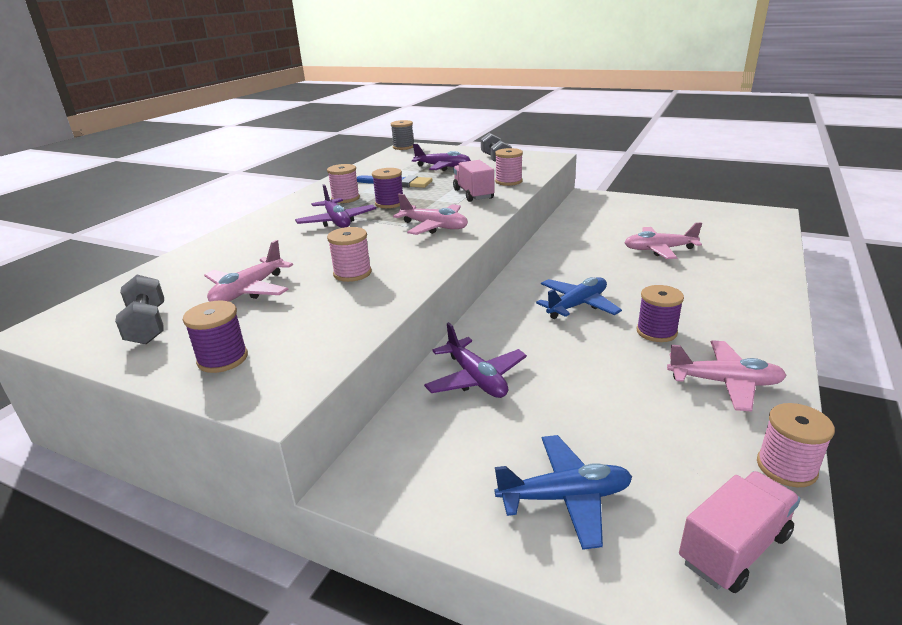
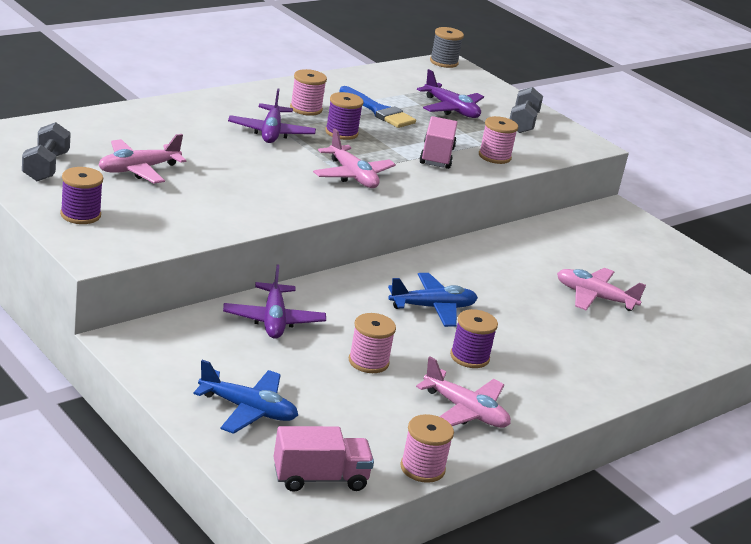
camera: 20 degrees right, 0 degrees up
(352, 273) = (232, 189): pink spool -> pink spool (368, 362)

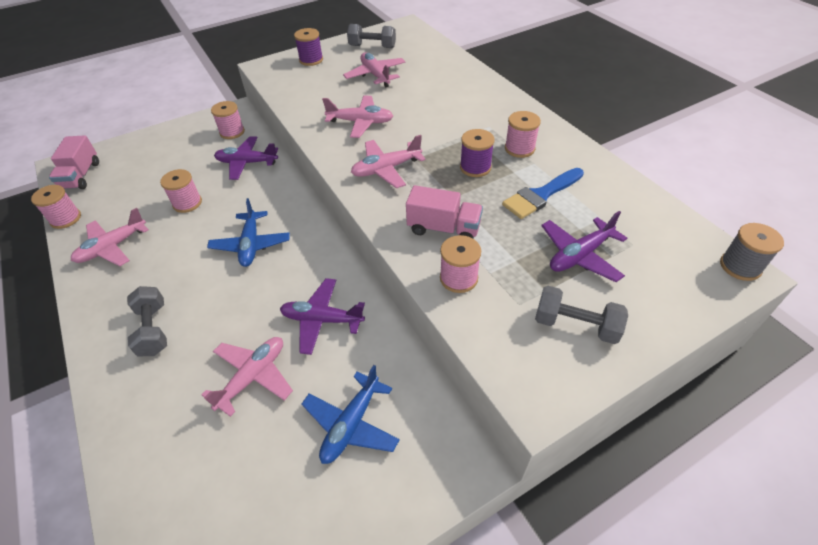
camera: 105 degrees right, 20 degrees up
(192, 339) = (232, 132): none -> pink spool
(248, 410) = (155, 151): blue plane -> blue plane (351, 424)
(260, 185) = (360, 122): none -> pink plane
(271, 132) = (459, 129): purple plane -> purple plane (322, 320)
(469, 357) = (177, 259): purple spool -> none
(570, 359) = (153, 329): none -> grey dumbbell

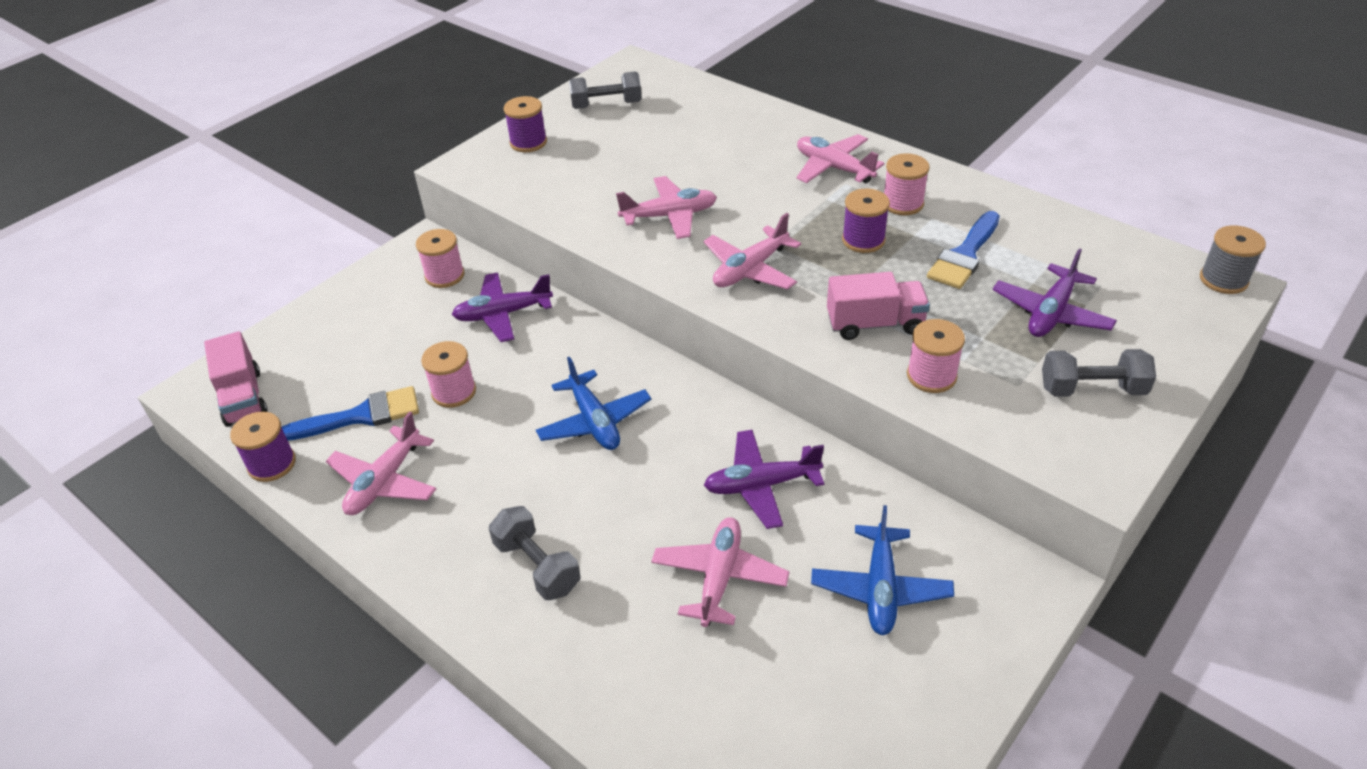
camera: 20 degrees left, 5 degrees down
(65, 219) = (272, 464): pink spool -> purple spool
(130, 203) = (361, 416): none -> blue brush
(375, 75) = (642, 146): pink plane -> pink plane (834, 168)

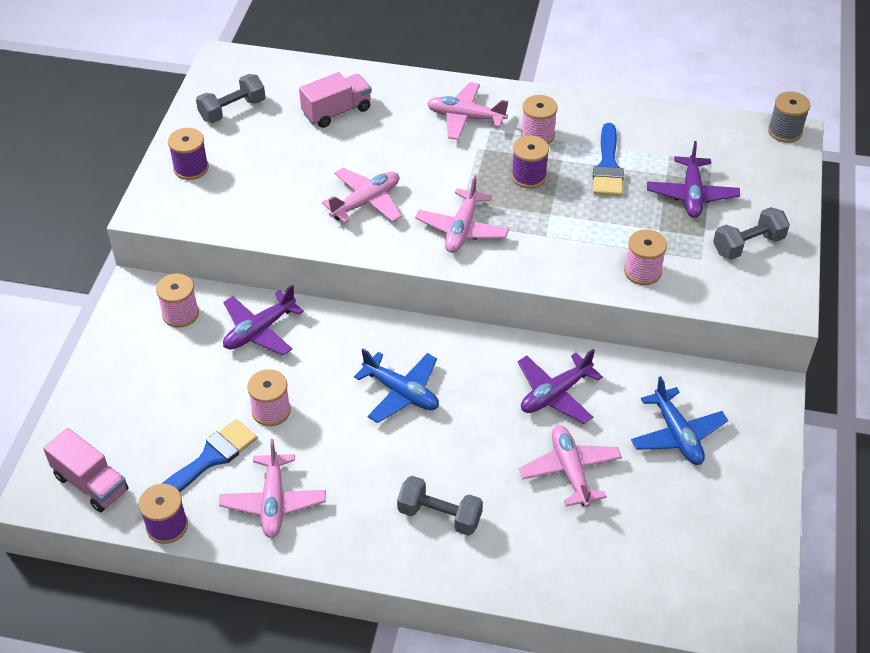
camera: 30 degrees left, 5 degrees up
(875, 324) = (580, 244): pink truck -> pink truck (337, 111)

